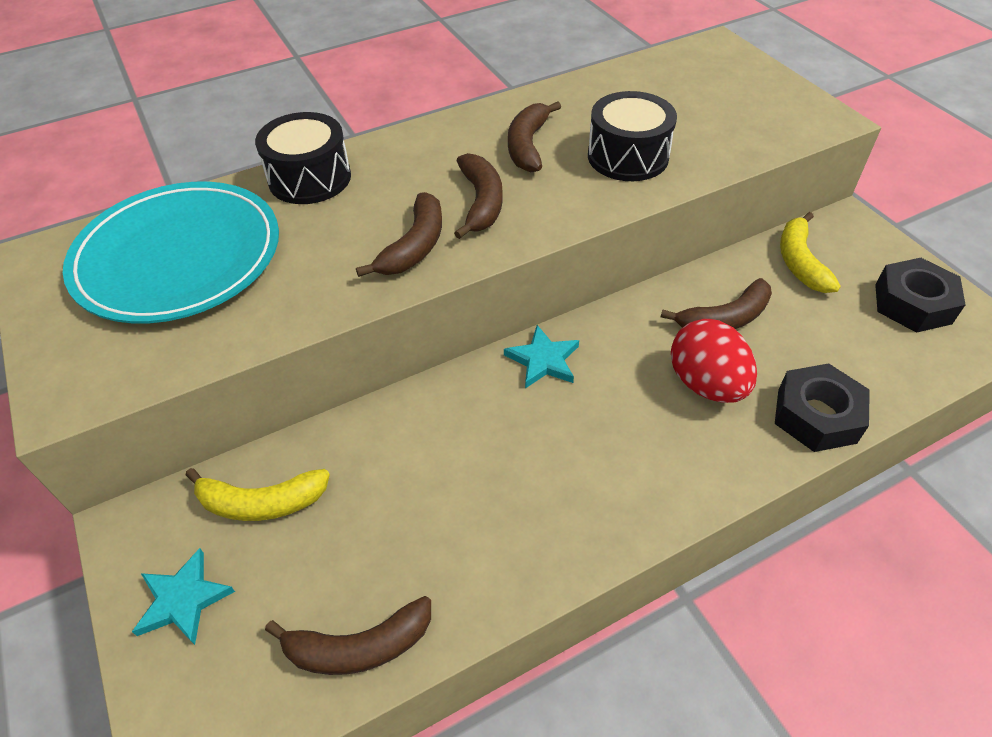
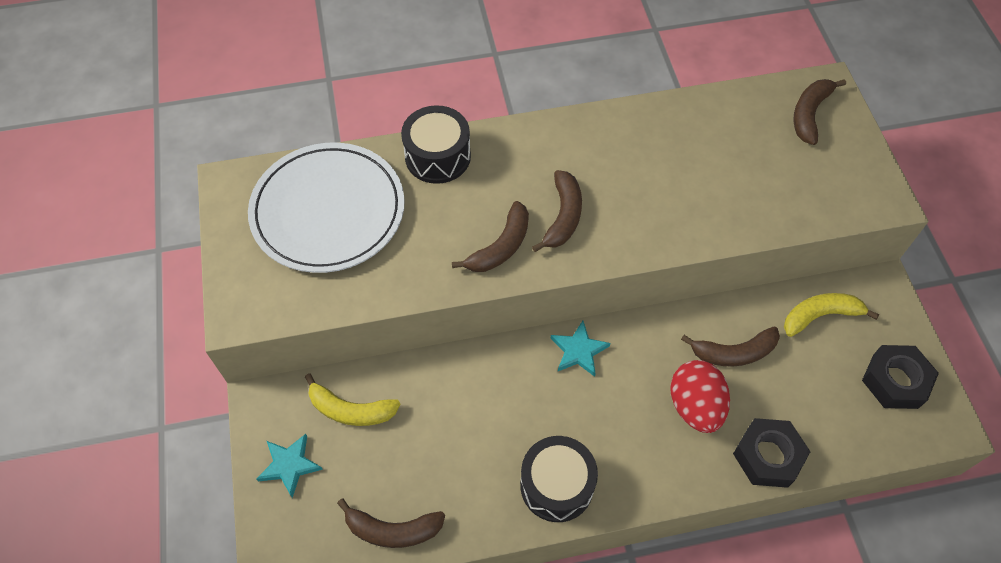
camera: 15 degrees right, 10 degrees up
(178, 257) = (328, 211): turquoise plate -> white plate
(528, 145) = (618, 165): brown banana -> brown banana (809, 114)
(628, 156) = (696, 198): black drum -> black drum (556, 485)
(800, 262) = (820, 316): yellow banana -> yellow banana turned 60 degrees clockwise

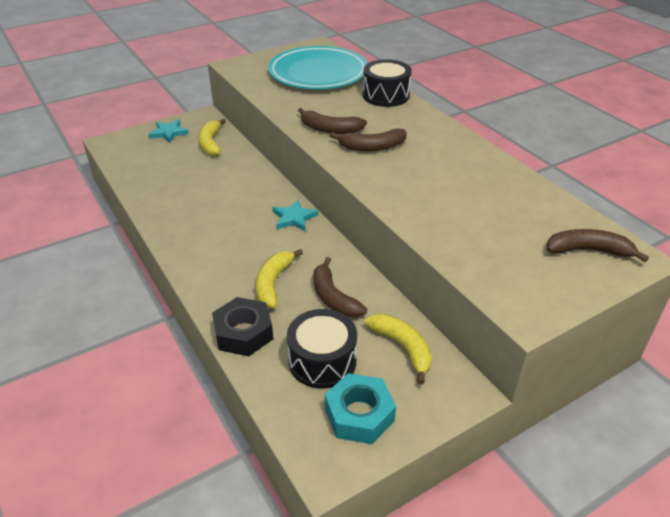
camera: 70 degrees right, 20 degrees down
(328, 211) = (318, 73): white plate -> turquoise plate
(393, 530) = (137, 173): brown banana -> none
(556, 485) = (184, 228): black drum -> black drum (322, 361)
(695, 406) = (273, 283): red egg -> yellow banana
(895, 381) = (359, 414): black nut -> turquoise nut

